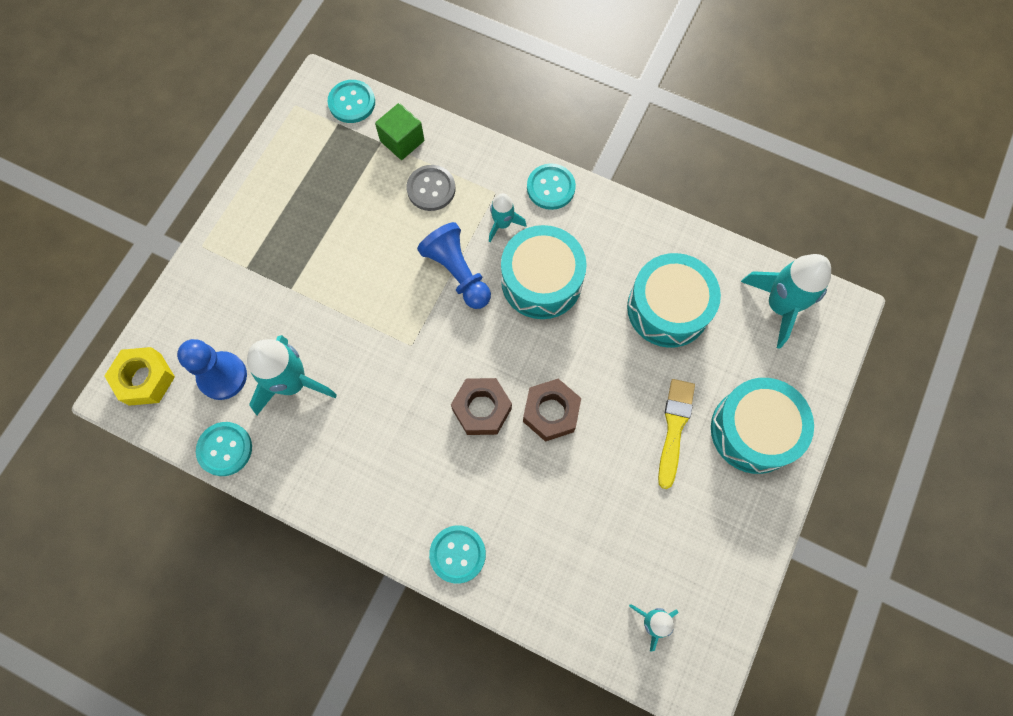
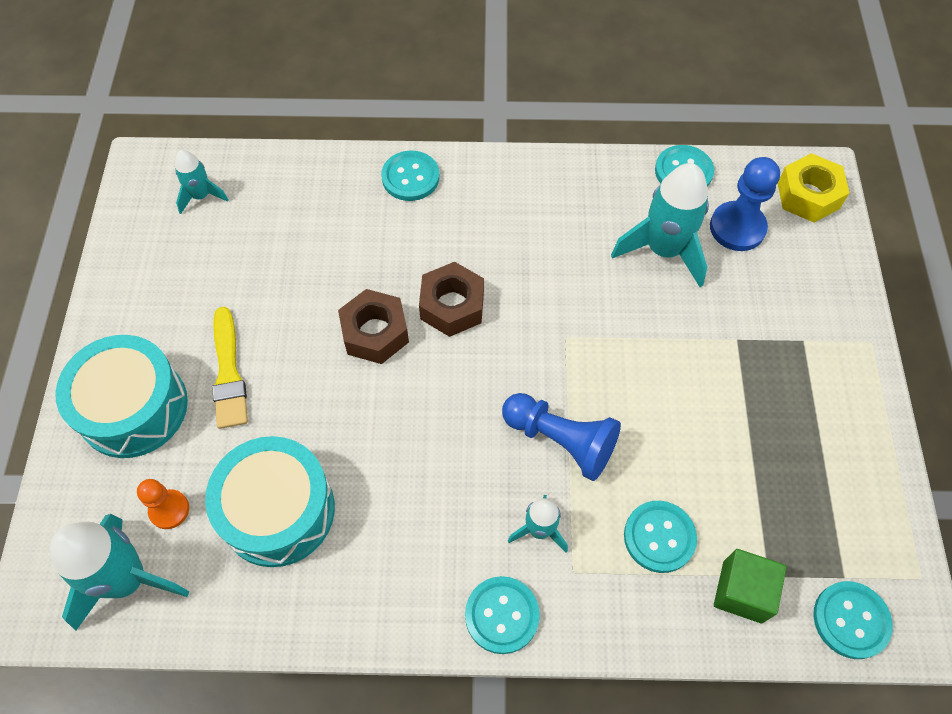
camera: 155 degrees right, 10 degrees down
(431, 189) = (659, 537): grey button -> turquoise button
(541, 281) = (453, 476): turquoise drum -> none
(742, 340) = (169, 510): none -> orange pawn

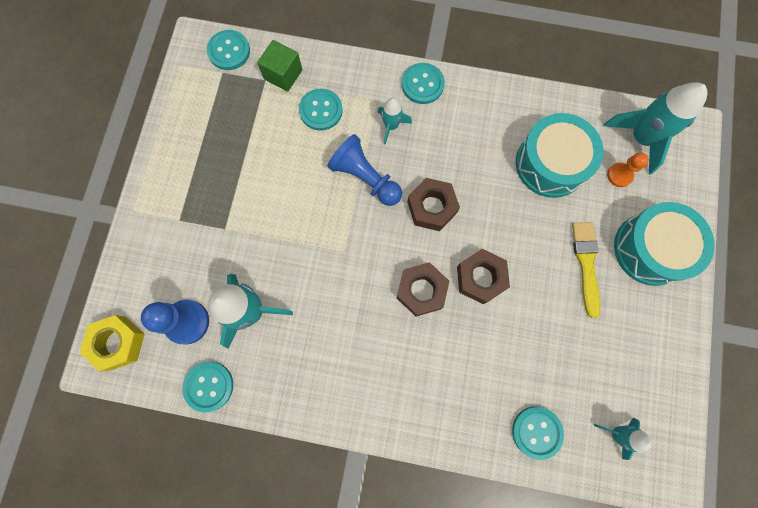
camera: 170 degrees left, 15 degrees up
(410, 177) = (438, 422): turquoise button -> turquoise button (537, 432)
(455, 414) = (431, 207): none -> brown nut

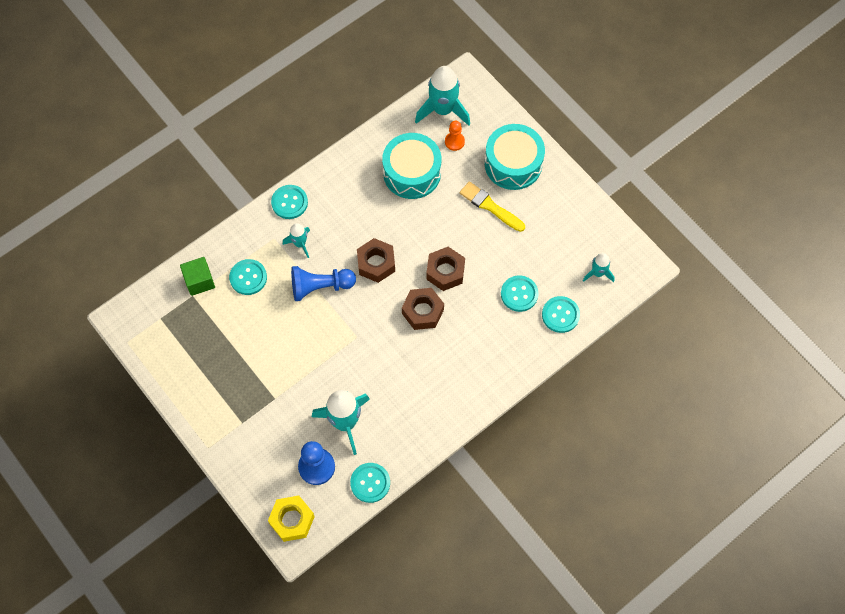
camera: 50 degrees left, 10 degrees down
(229, 51) = (148, 302): turquoise button -> turquoise button (519, 294)

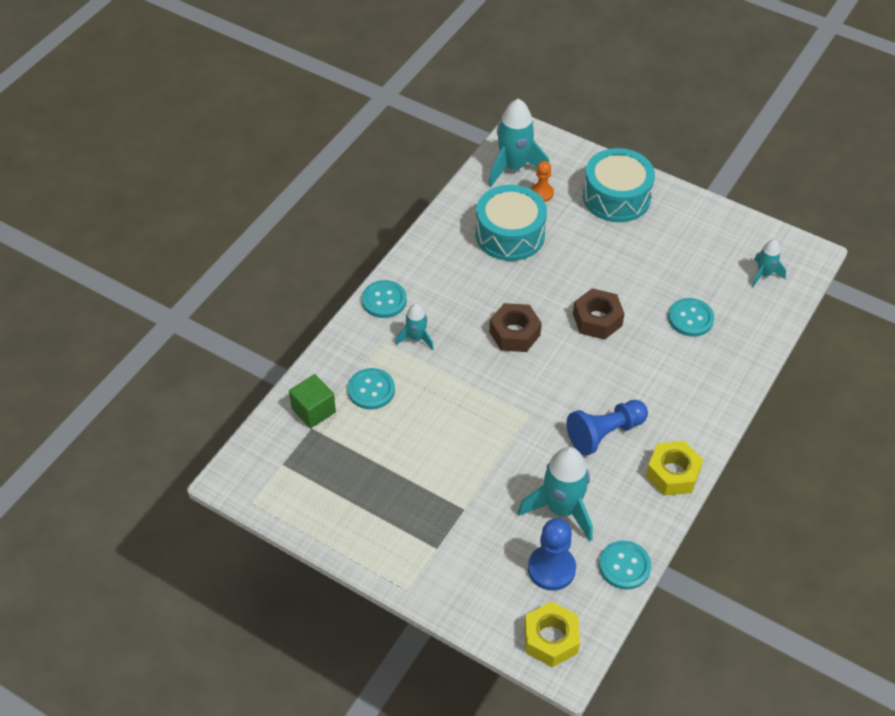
camera: 20 degrees left, 15 degrees down
(320, 287) = (461, 375): blue pawn -> blue pawn (604, 433)
(423, 311) = (592, 366): brown nut -> none
(441, 421) = (673, 473): none -> yellow nut
(490, 206) = (613, 243): yellow brush -> none
(560, 315) = (747, 326): turquoise button -> none

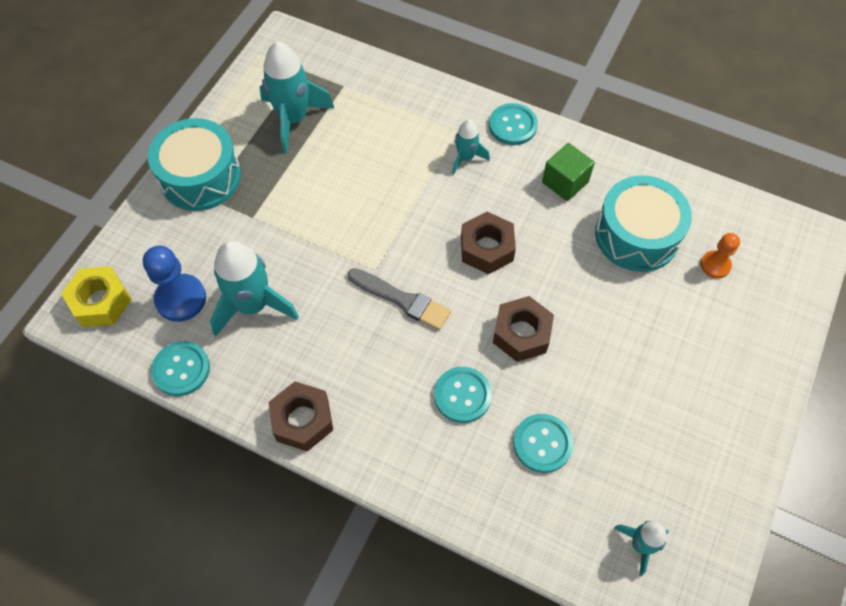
camera: 85 degrees right, 10 degrees up
(313, 410) = (364, 84): green cube -> green cube (565, 182)
(371, 390) = (393, 127): turquoise button -> turquoise button (462, 395)
(513, 167) = (750, 232): turquoise rocket -> turquoise rocket (293, 119)
(562, 397) = (402, 300): none -> grey brush
(604, 433) = (355, 345): blue pawn -> none
(616, 197) = (734, 351): turquoise drum -> turquoise drum (200, 177)
(673, 473) = (302, 420): yellow nut -> brown nut

